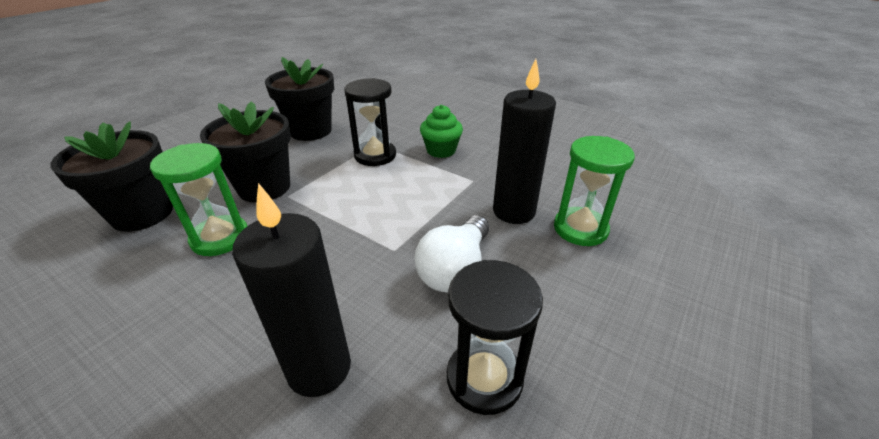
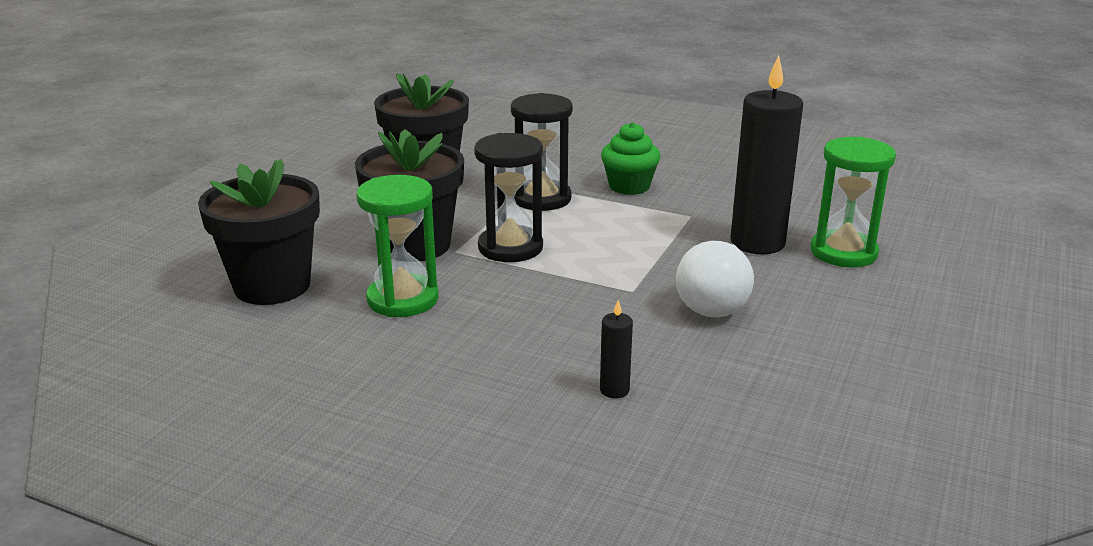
camera: 10 degrees left, 10 degrees down
(319, 368) = (614, 390): black candle -> black candle, size x0.43
(484, 378) = (790, 378): black hourglass -> black hourglass (510, 247)

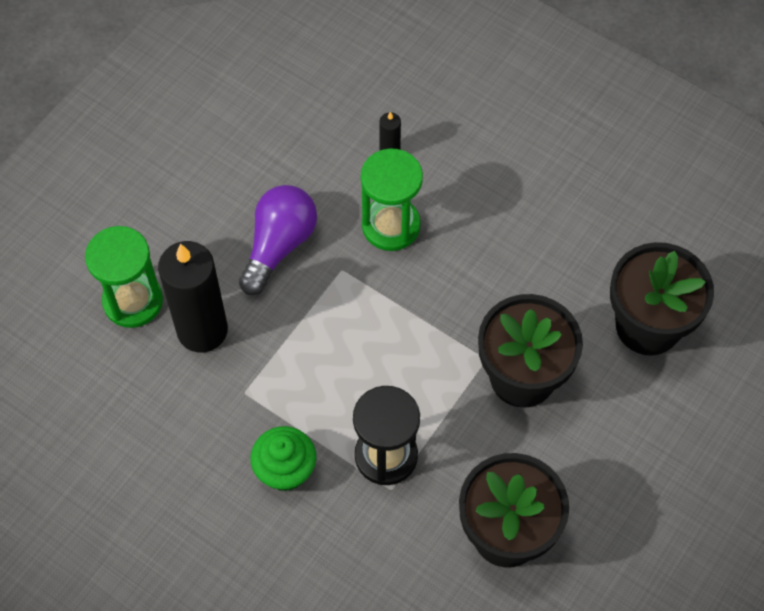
camera: 170 degrees left, 35 degrees up
(403, 299) = (535, 287): green hourglass -> green hourglass (391, 226)
(510, 247) = (433, 358): black hourglass -> none
(714, 300) = (279, 245): white light bulb -> purple light bulb

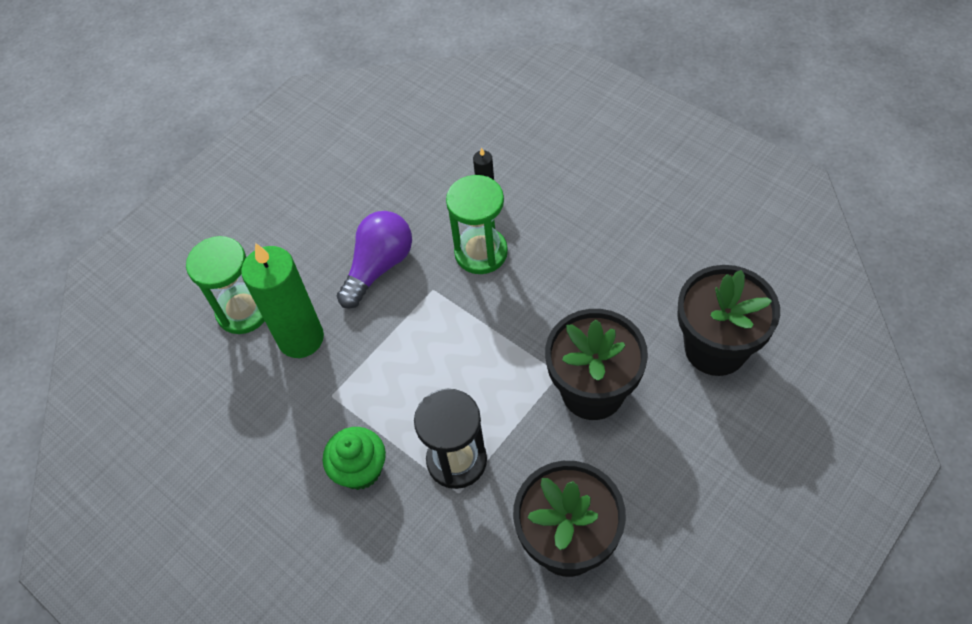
camera: 10 degrees right, 5 degrees down
(202, 330) = (301, 338): black candle -> green candle

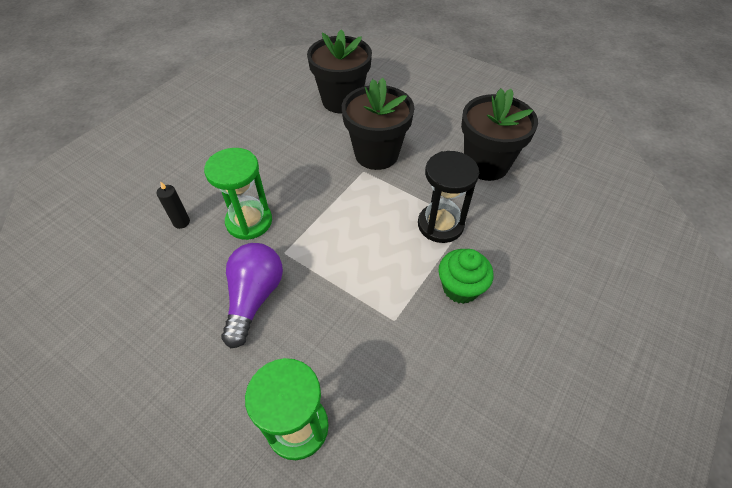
camera: 100 degrees left, 5 degrees down
(301, 338) = (333, 358): green candle -> none
(379, 267) = (254, 298): purple light bulb -> purple light bulb turned 75 degrees clockwise

